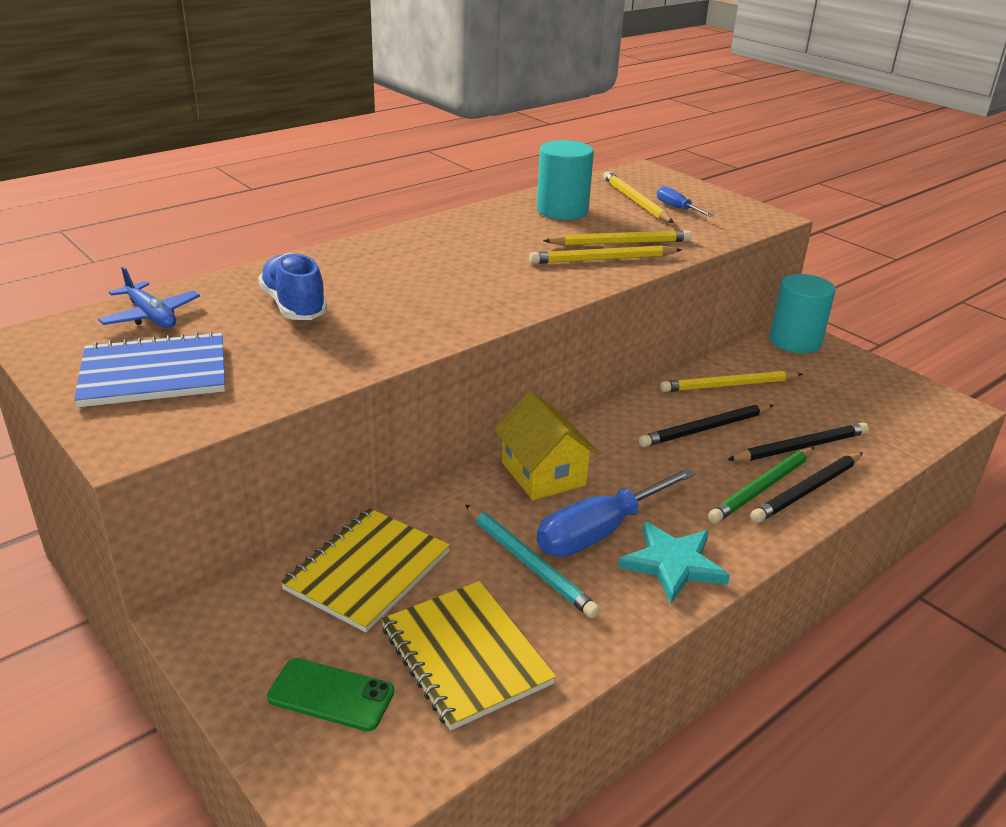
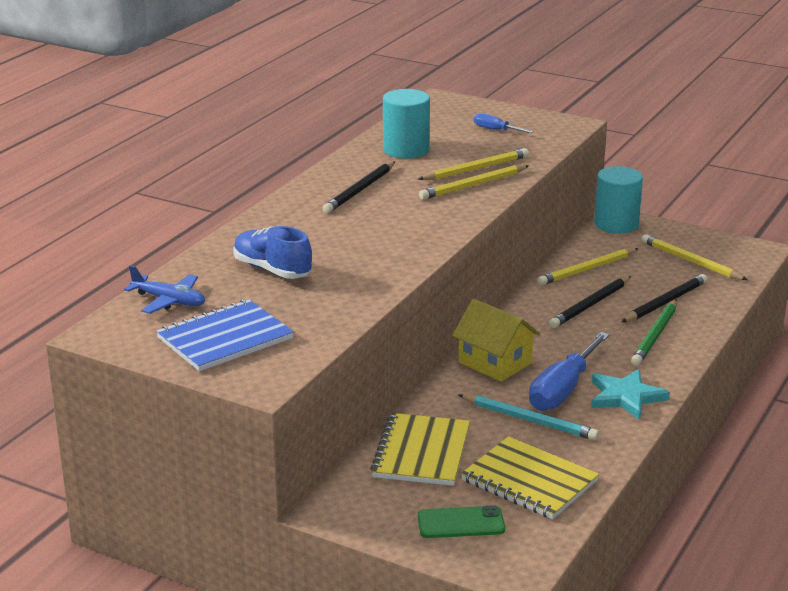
camera: 20 degrees left, 5 degrees down
(635, 201) = (458, 130): yellow pencil -> yellow pencil (691, 261)
(807, 490) = (686, 330): black pencil -> black pencil (360, 190)

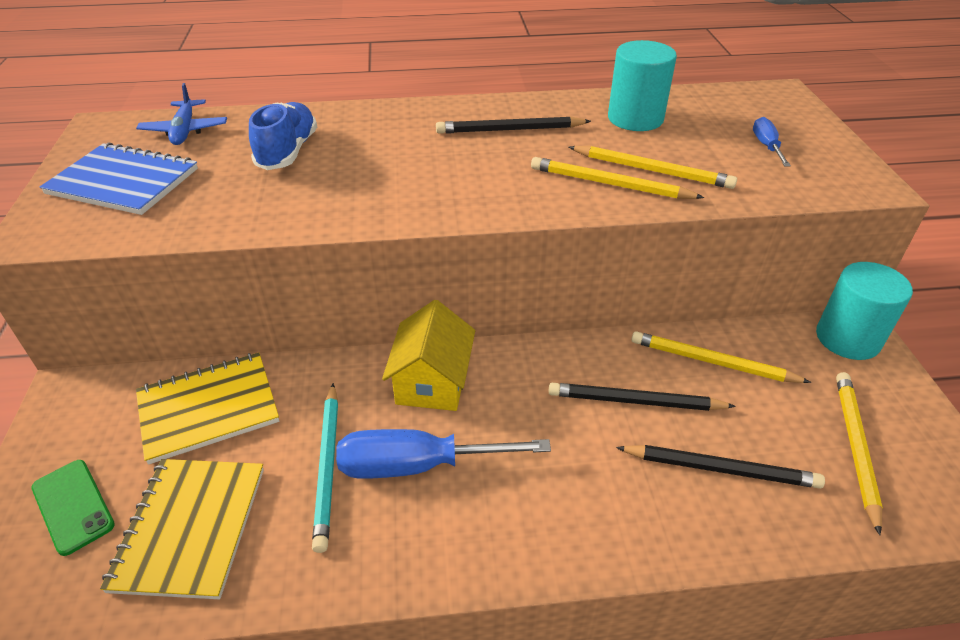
camera: 55 degrees right, 15 degrees up
(626, 397) = (447, 536): turquoise star -> none
(655, 335) = (627, 497): green pencil -> none

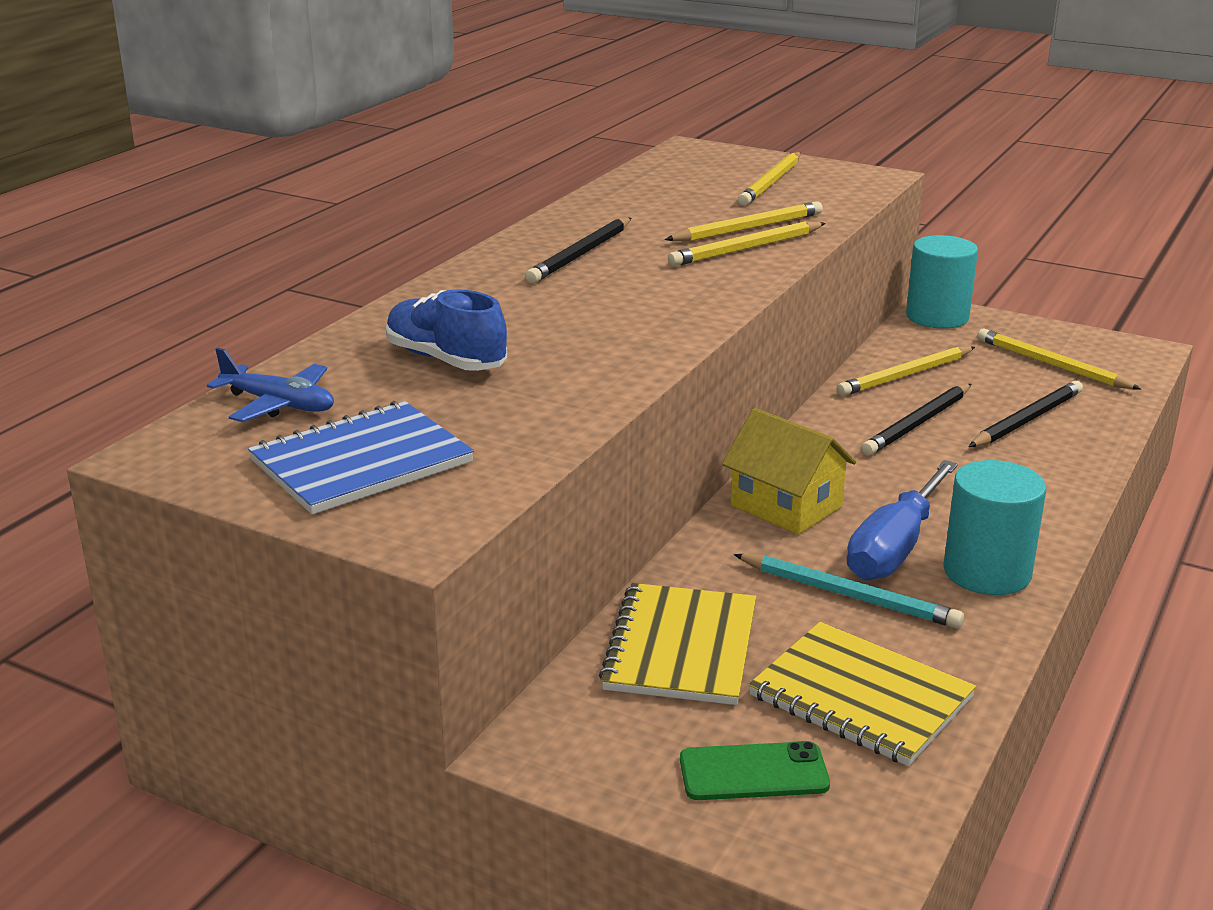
camera: 55 degrees left, 15 degrees down
(635, 118) = (646, 205): turquoise cylinder -> turquoise cylinder (987, 572)
(766, 146) = (771, 182): blue screwdriver -> yellow pencil

